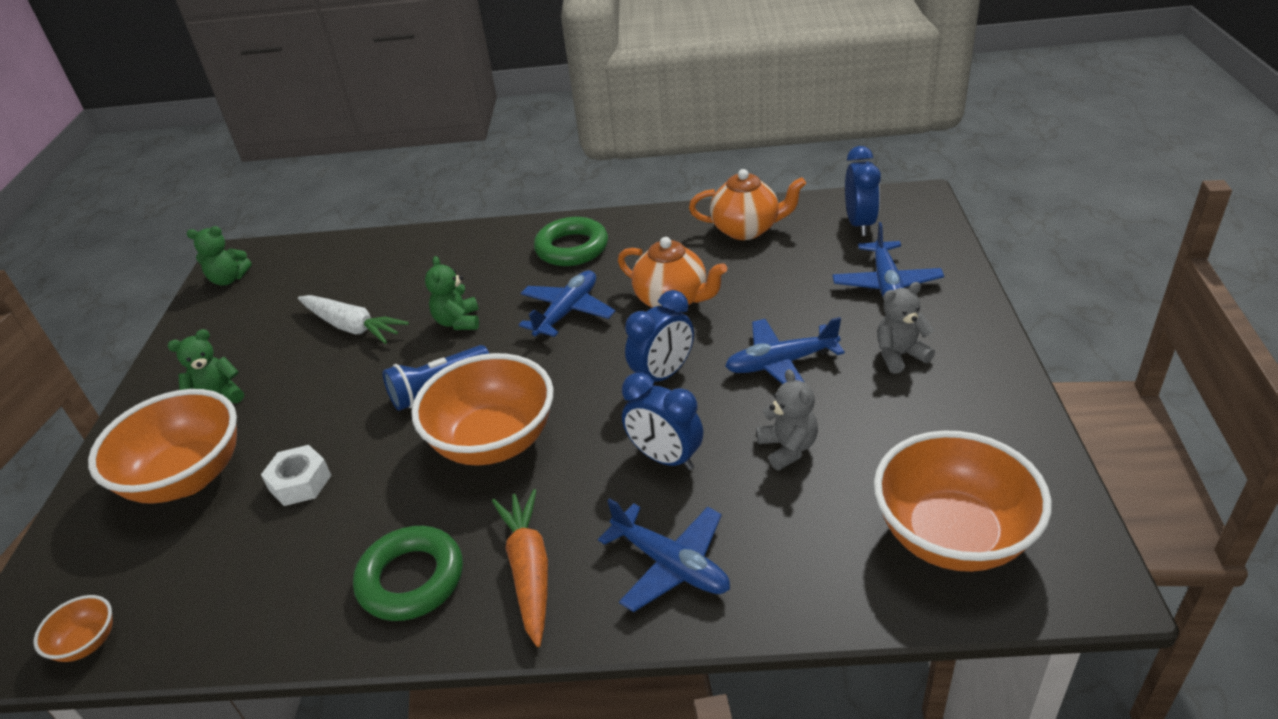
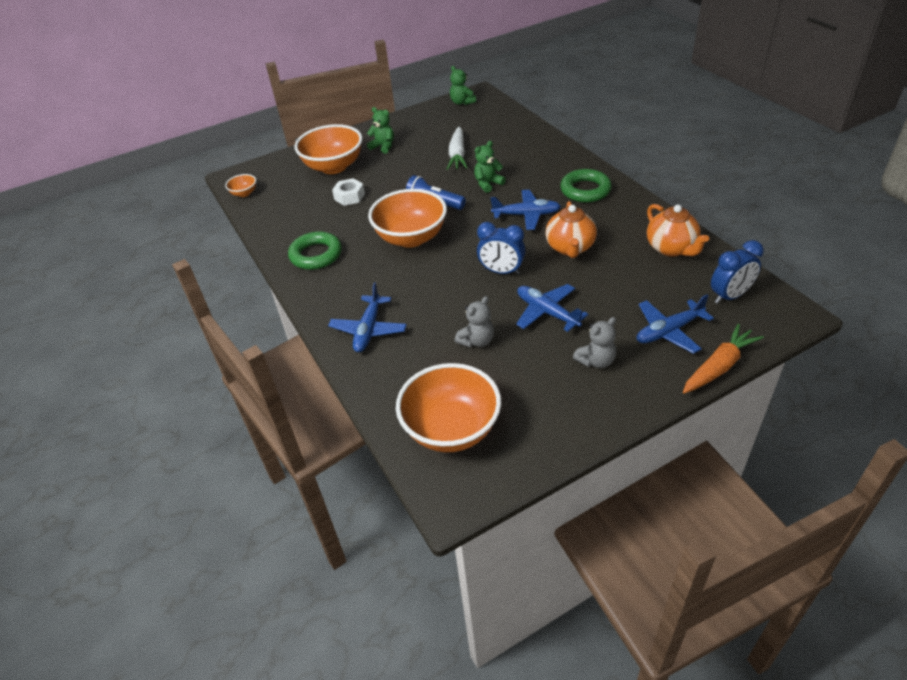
camera: 60 degrees right, 5 degrees up
(529, 571) = (339, 286): orange carrot -> orange carrot (719, 366)
(665, 458) = (438, 299): blue clock -> none
(900, 355) = (596, 361): grey teddy bear -> grey teddy bear turned 105 degrees clockwise

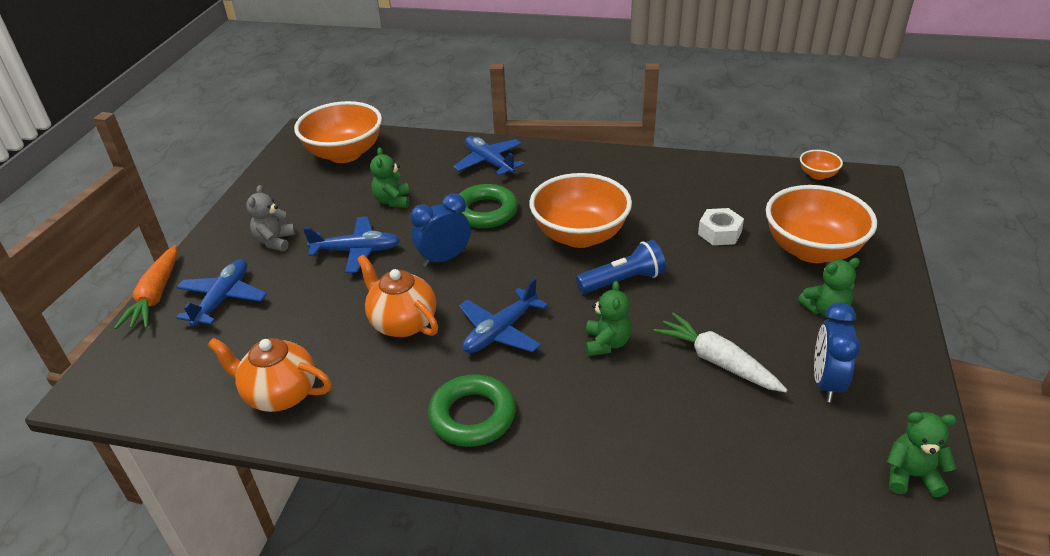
camera: 130 degrees right, 5 degrees down
(316, 255) = (632, 175): green ring -> green ring (485, 212)
(477, 341) = (393, 201): grey teddy bear -> green teddy bear
(730, 296) = (173, 372): blue clock -> blue clock (826, 382)

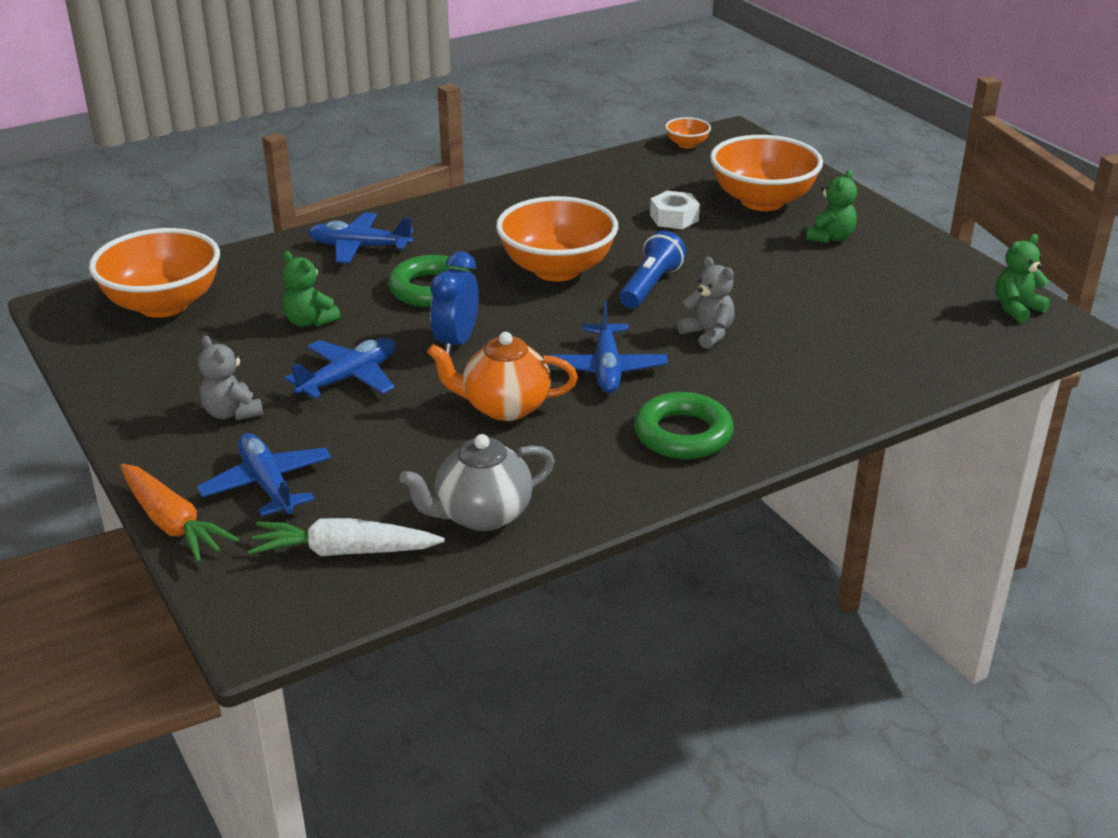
camera: 45 degrees left, 5 degrees down
(280, 394) = (481, 515): orange teapot -> grey teapot
(606, 343) = (708, 334): green teddy bear -> grey teddy bear
(717, 361) = (807, 305): white carrot -> white carrot (344, 552)
(826, 382) = (896, 282): blue clock -> none

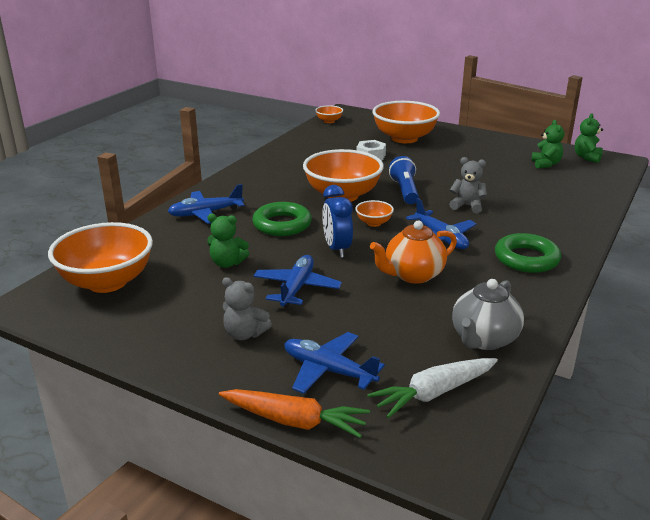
camera: 30 degrees left, 5 degrees down
(547, 321) = (374, 223): none -> orange bowl
(830, 237) = (460, 147): green teddy bear -> green teddy bear (545, 164)

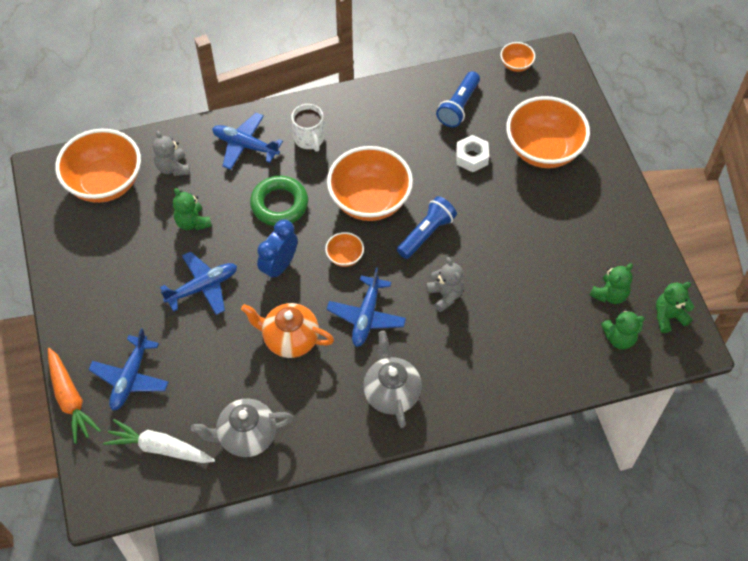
camera: 45 degrees right, 30 degrees up
(244, 334) = (124, 305): grey teddy bear -> grey teddy bear (173, 167)
(250, 191) = (309, 139): none -> white mug
(325, 144) = (459, 106): none -> blue flashlight
(328, 370) = (130, 378): blue plane -> blue plane turned 150 degrees counterclockwise
(526, 259) = (391, 392): green ring -> grey teapot
(584, 174) = (619, 338): none -> green teddy bear

